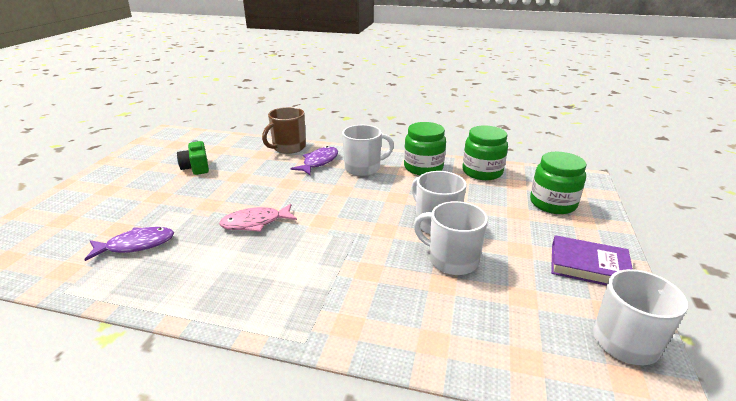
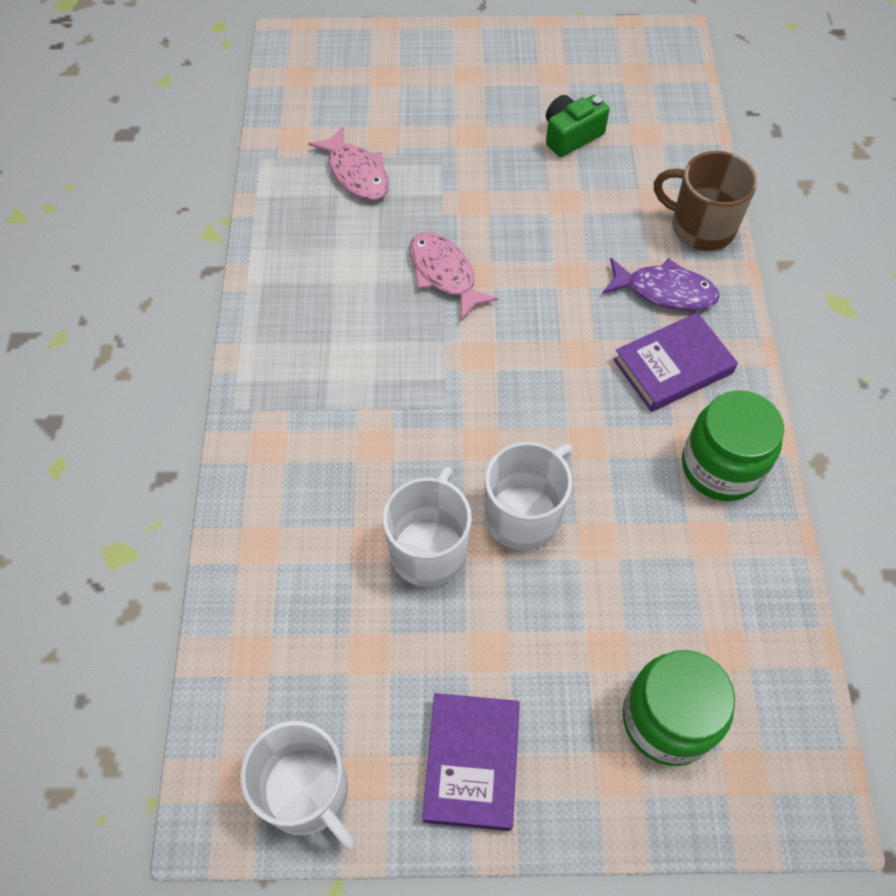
camera: 75 degrees right, 30 degrees up
(136, 245) = (357, 173): purple fish -> pink fish
(363, 168) = (673, 366): white mug -> purple book
(482, 172) = (751, 579): green jar -> none

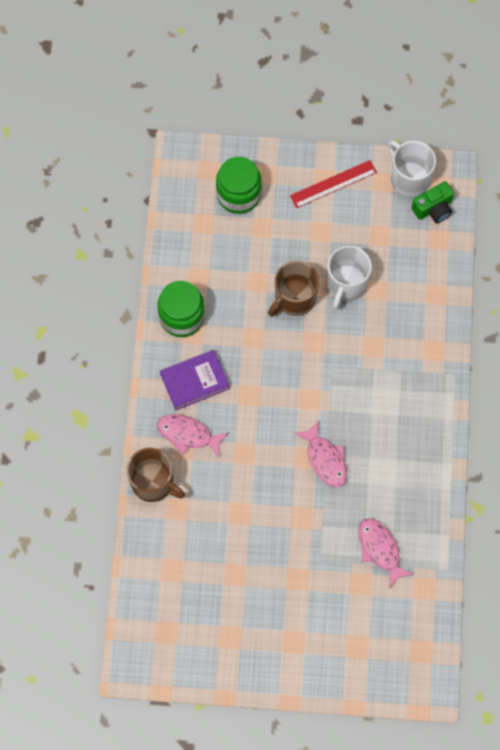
camera: 175 degrees left, 10 degrees up
(471, 762) = (333, 184): purple book -> red ruler
(524, 515) = (294, 298): white mug -> brown mug
(571, 136) = (226, 572): green camera -> green camera (433, 208)
(665, 291) = (187, 434): purple fish -> pink fish

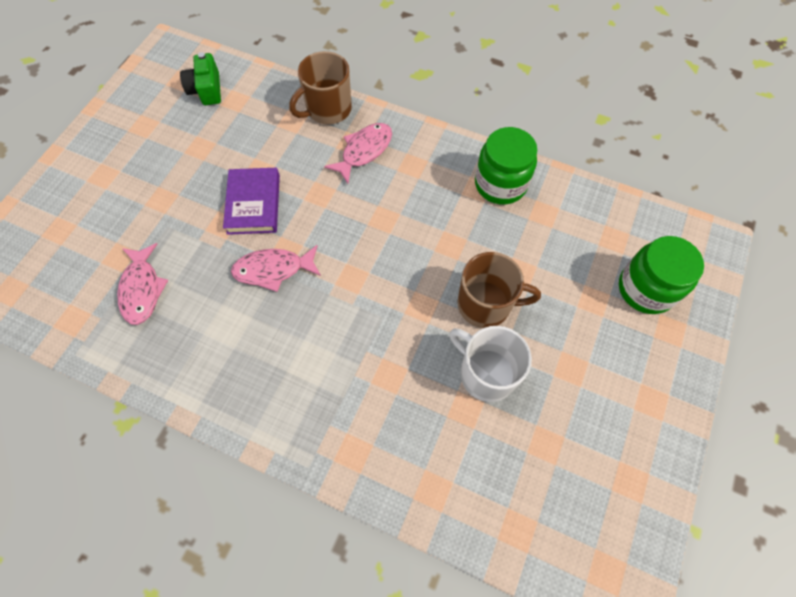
camera: 110 degrees right, 5 degrees down
(194, 381) = (420, 174): purple book -> purple book (254, 204)
(294, 298) = (485, 304): brown mug -> brown mug turned 120 degrees clockwise
(333, 184) = (640, 410): red ruler -> none
(380, 549) = (142, 289): pink fish -> pink fish turned 90 degrees clockwise
(409, 178) = (630, 526): white mug -> none
(433, 208) = (570, 544): green camera -> green camera (206, 90)

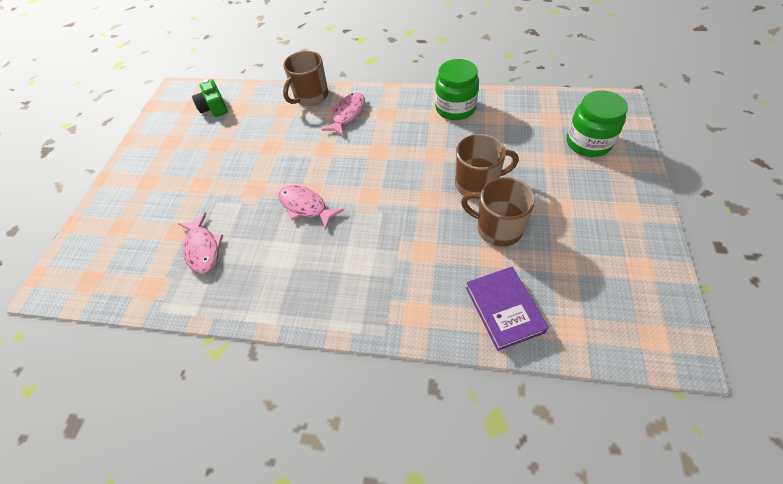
camera: 10 degrees left, 10 degrees down
(254, 204) = (275, 168): purple book -> purple book (504, 309)
(273, 270) = (305, 206): pink fish -> pink fish turned 60 degrees clockwise
(486, 373) = (497, 228): white mug -> brown mug

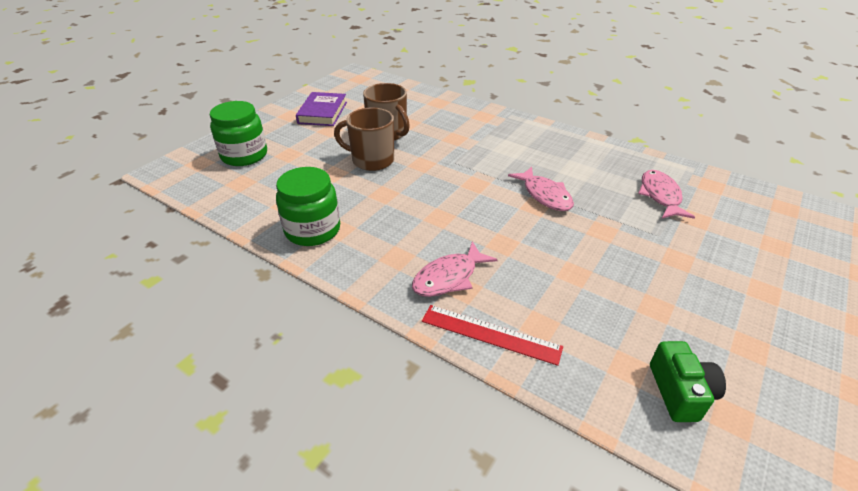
camera: 160 degrees left, 15 degrees down
(310, 96) = (490, 334): brown mug -> red ruler
(504, 309) = (426, 104): purple book -> purple book (322, 112)

